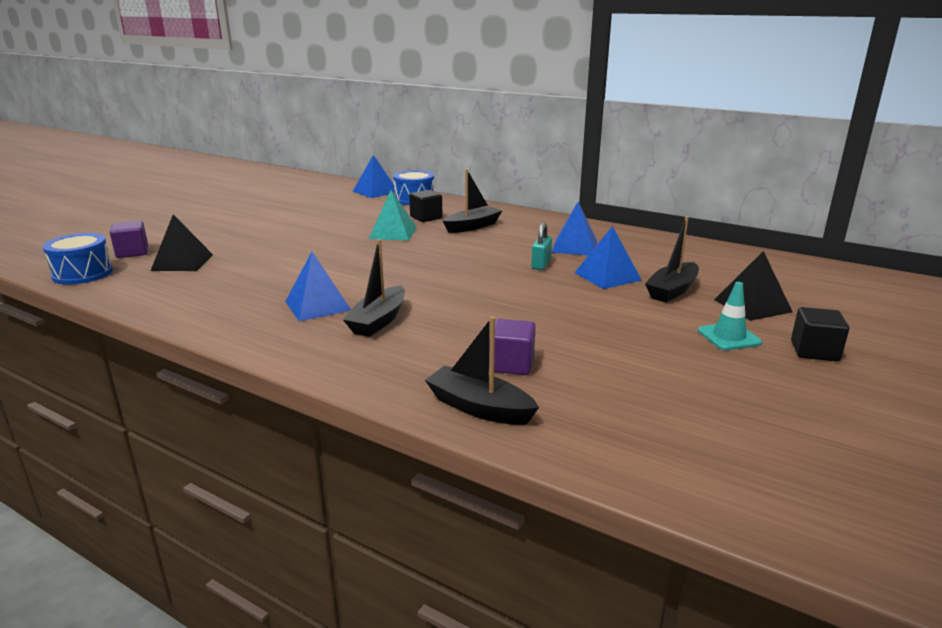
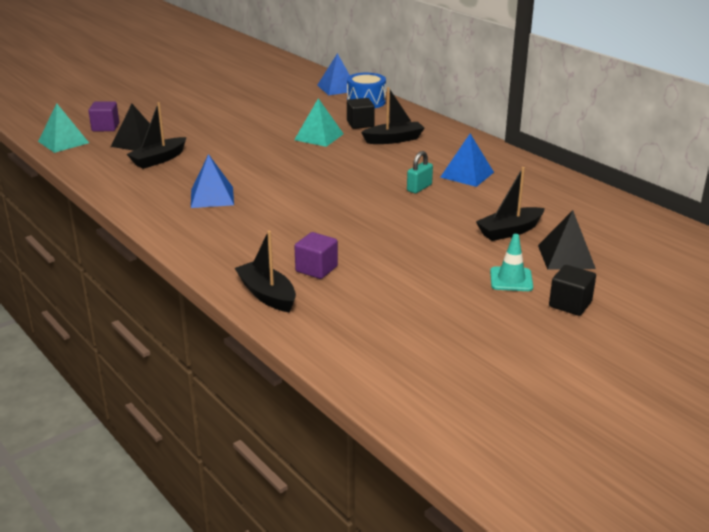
camera: 20 degrees right, 5 degrees up
(82, 274) = (63, 142): blue drum -> turquoise pyramid
(378, 321) = (247, 217): black boat -> black boat (159, 159)
(607, 276) = (466, 208): blue pyramid -> none

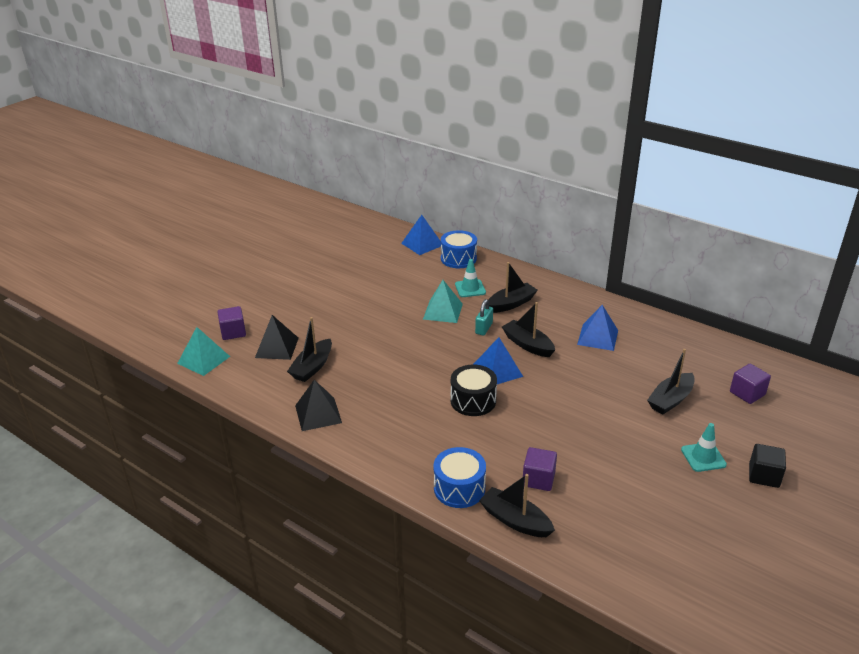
camera: 15 degrees left, 5 degrees up
(212, 197) = (392, 407): blue pyramid -> blue pyramid (497, 370)
(230, 263) = (459, 488): none -> blue drum
(296, 203) = (473, 401): none -> black drum
(360, 124) = (470, 288): black cube -> turquoise traffic cone
(387, 171) = (528, 345): none -> black boat
(419, 188) = (567, 361): turquoise padlock -> turquoise padlock (484, 328)
(566, 257) = (731, 421): black pyramid -> black pyramid (318, 414)
(603, 238) = (747, 393): none -> purple cube

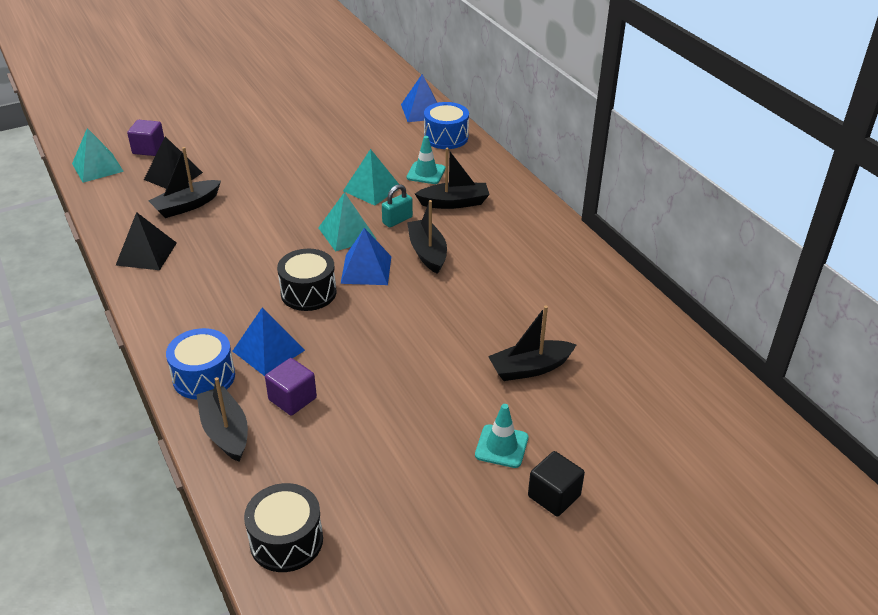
camera: 25 degrees right, 5 degrees up
(457, 349) = (347, 233): none -> turquoise pyramid
(597, 337) = (516, 269): blue pyramid -> blue pyramid (268, 350)
(632, 576) = (286, 540): none -> black drum
(747, 393) = (634, 394): purple cube -> none

